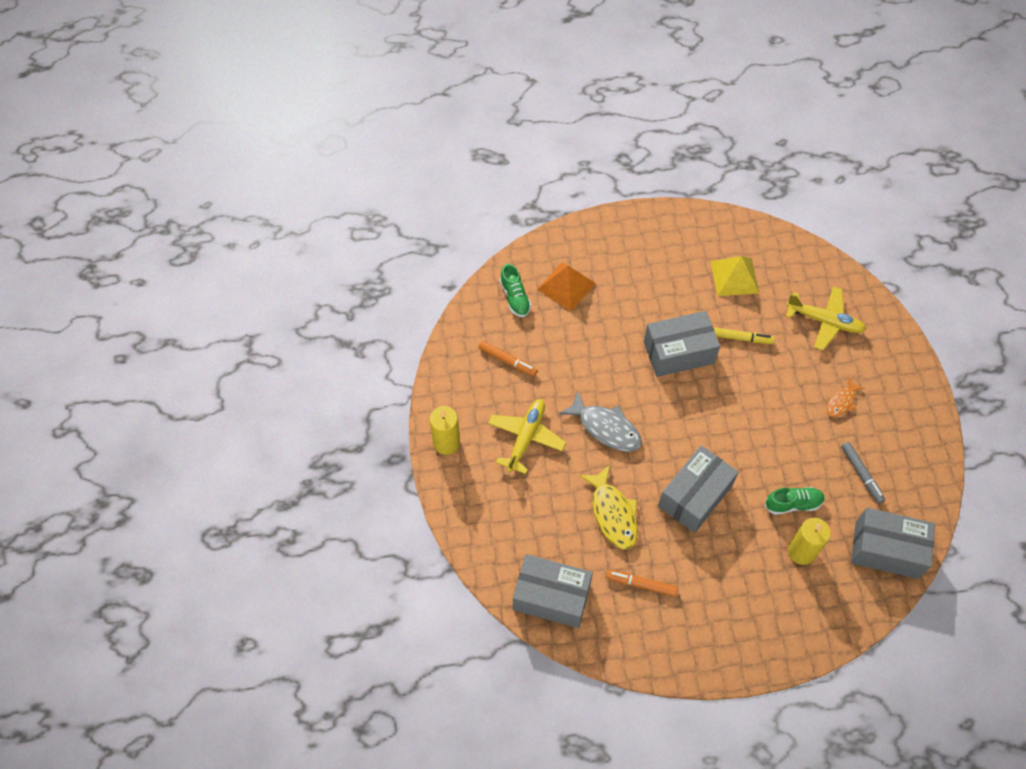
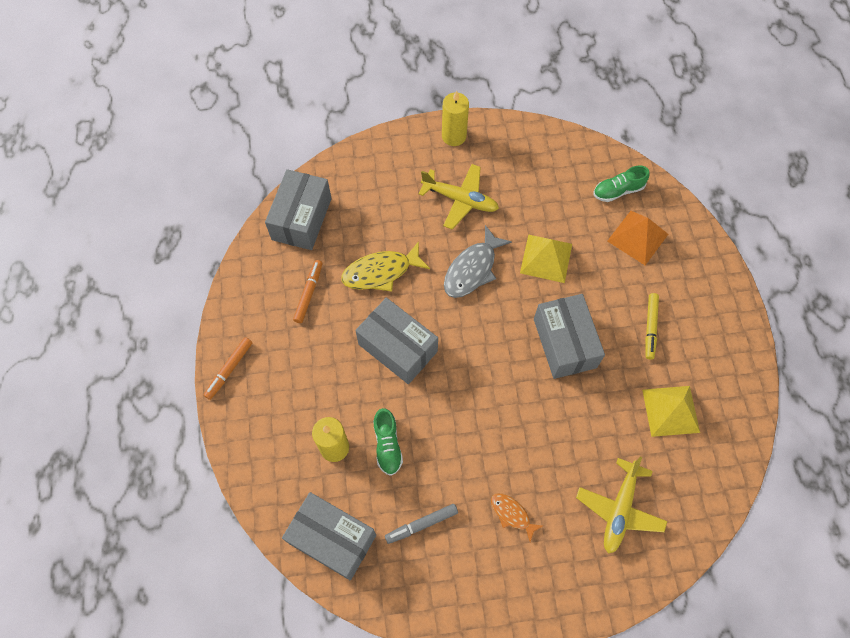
camera: 90 degrees right, 5 degrees up
(507, 361) = (544, 184): orange marker -> orange marker (229, 370)
(591, 363) = (546, 258): none -> yellow pyramid
(740, 338) = (588, 409): yellow marker -> yellow marker (650, 327)
(886, 550) = (332, 539): grey box -> grey box turned 75 degrees counterclockwise

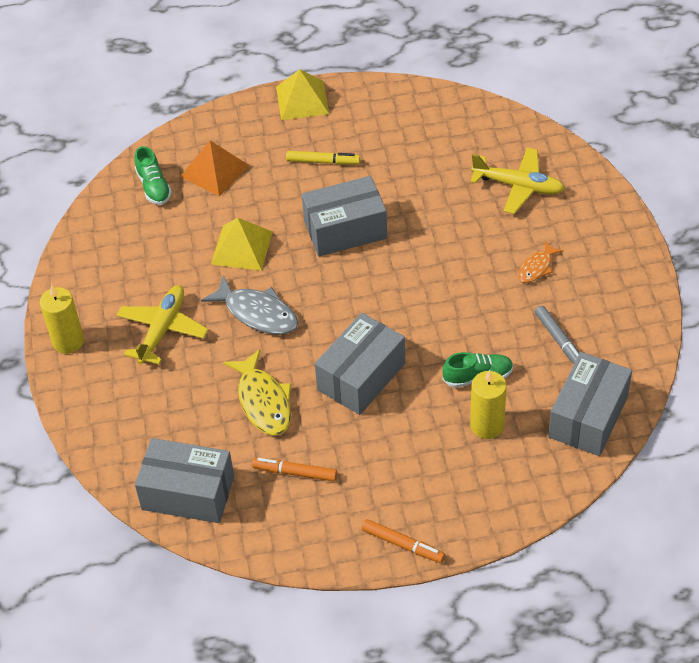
camera: 90 degrees left, 15 degrees down
(670, 410) = (413, 148): yellow pyramid -> yellow pyramid (302, 100)

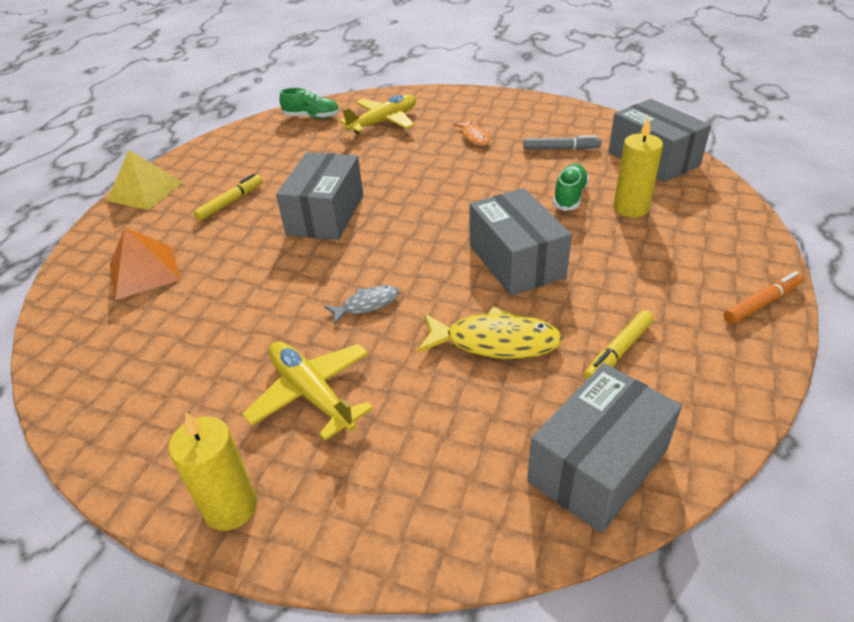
camera: 60 degrees left, 10 degrees down
(153, 187) = (99, 325): green shoe -> green shoe (312, 117)
(241, 248) = (267, 286): yellow pyramid -> none
(257, 313) = (367, 304): grey fish -> grey fish, size x0.58
(295, 473) = (618, 351): orange marker -> yellow marker

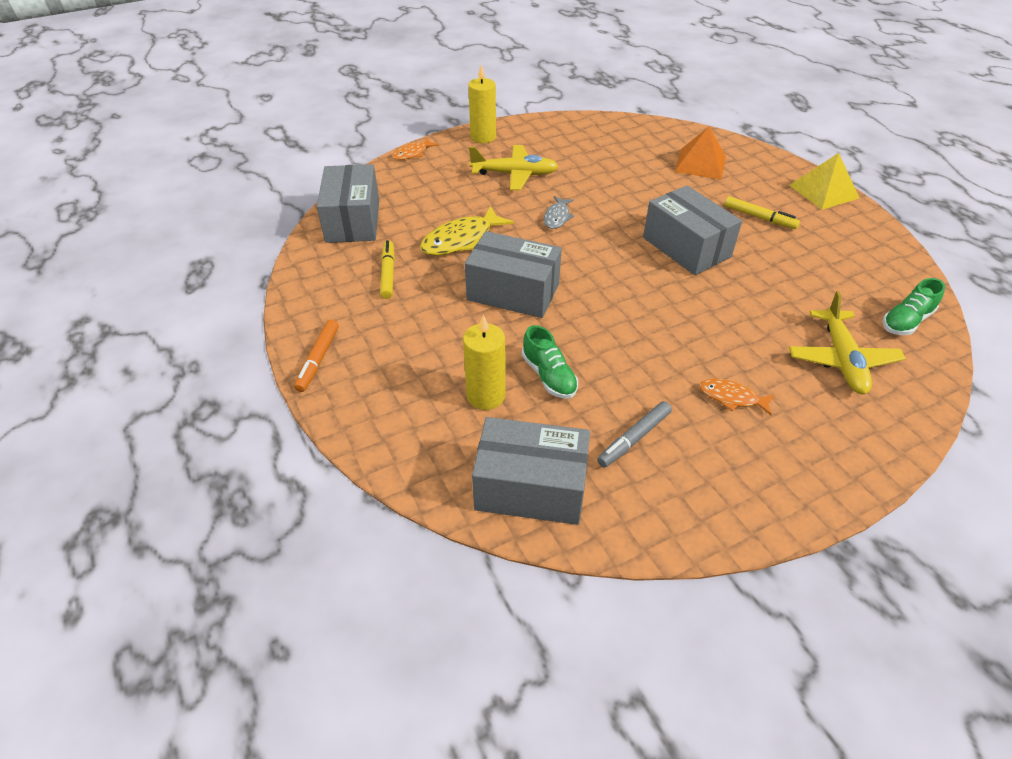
camera: 130 degrees right, 5 degrees up
(230, 202) = (759, 217): yellow marker -> yellow marker turned 45 degrees counterclockwise
(369, 560) = (412, 153): none -> orange fish

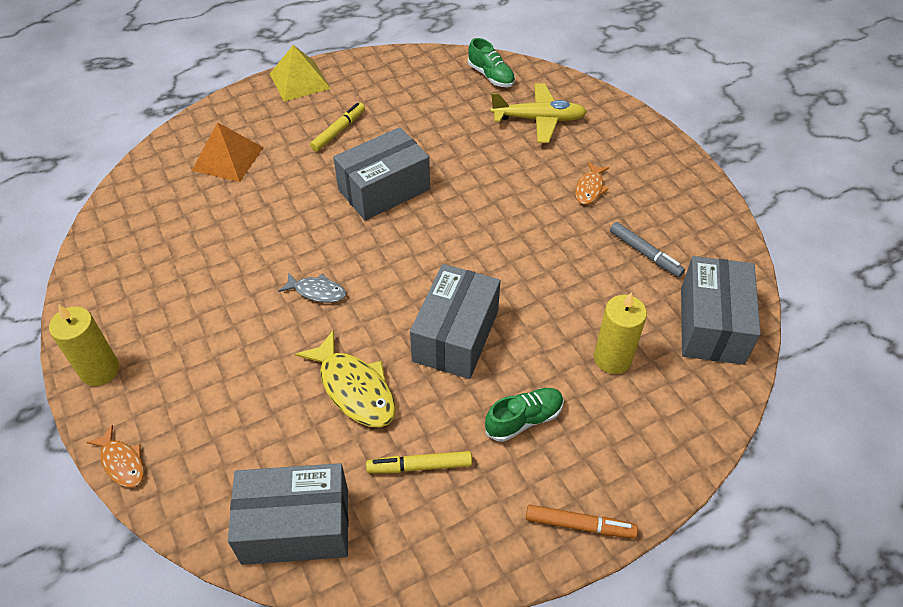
camera: 90 degrees left, 5 degrees up
(515, 174) = (212, 332): yellow plane -> none
(549, 376) = (580, 308): green shoe -> green shoe (524, 420)

